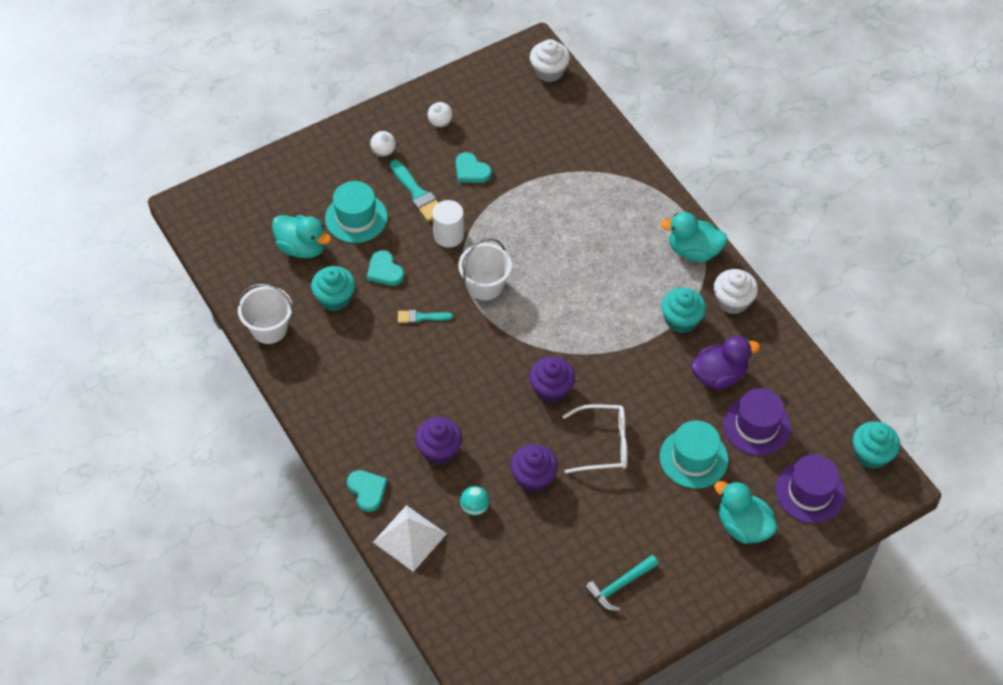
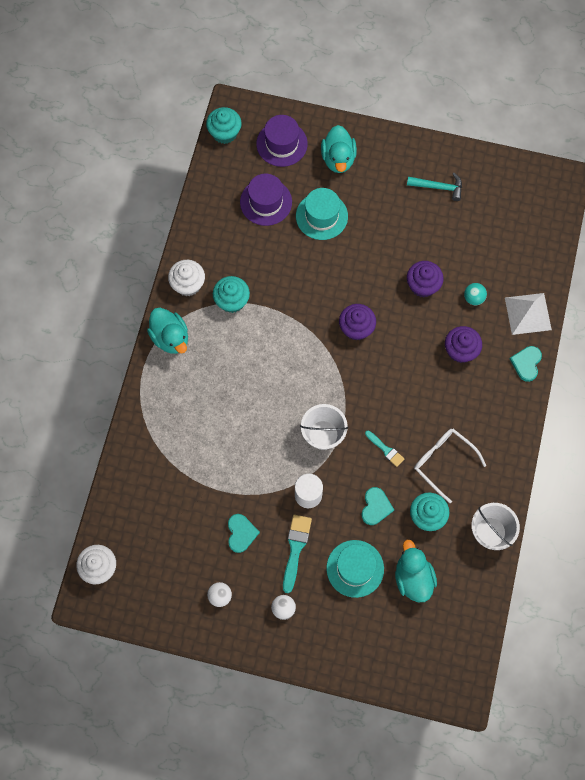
camera: 135 degrees left, 15 degrees up
(603, 444) = (362, 268): white glasses -> white glasses (443, 462)
(719, 375) = (251, 248): purple duck -> none

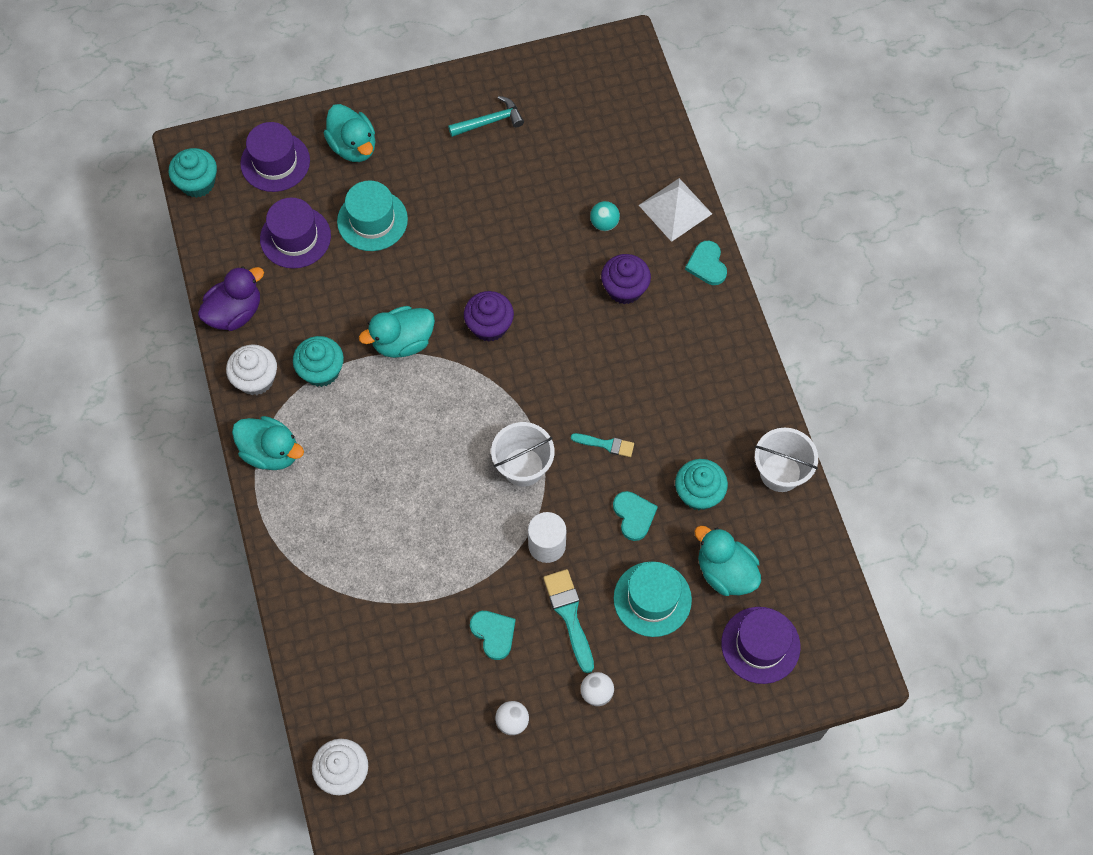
camera: 30 degrees left, 5 degrees down
(199, 233) = (235, 312): none -> purple duck
(294, 309) = (402, 342): none -> turquoise duck
(407, 639) = (760, 645): none -> purple hat
(423, 285) = (537, 239): purple cupcake -> none
(443, 462) = (680, 423): white glasses -> none

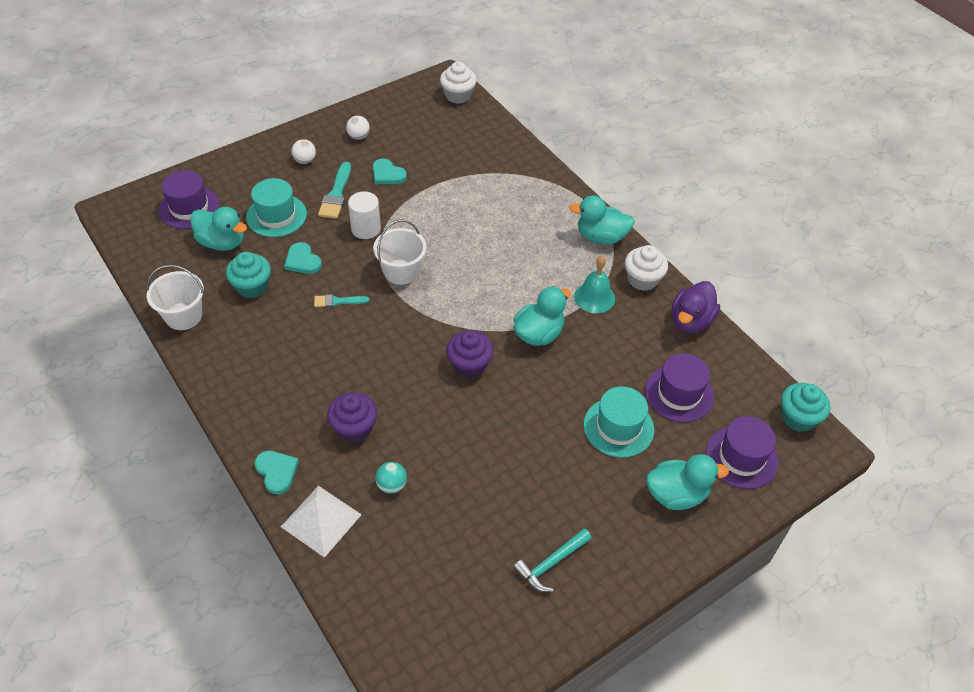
camera: 160 degrees right, 15 degrees down
(321, 371) = (594, 297): turquoise cupcake -> turquoise bell
(353, 146) = (676, 494): turquoise duck -> turquoise duck turned 135 degrees clockwise
(569, 615) = (336, 194): turquoise brush -> turquoise brush turned 45 degrees clockwise

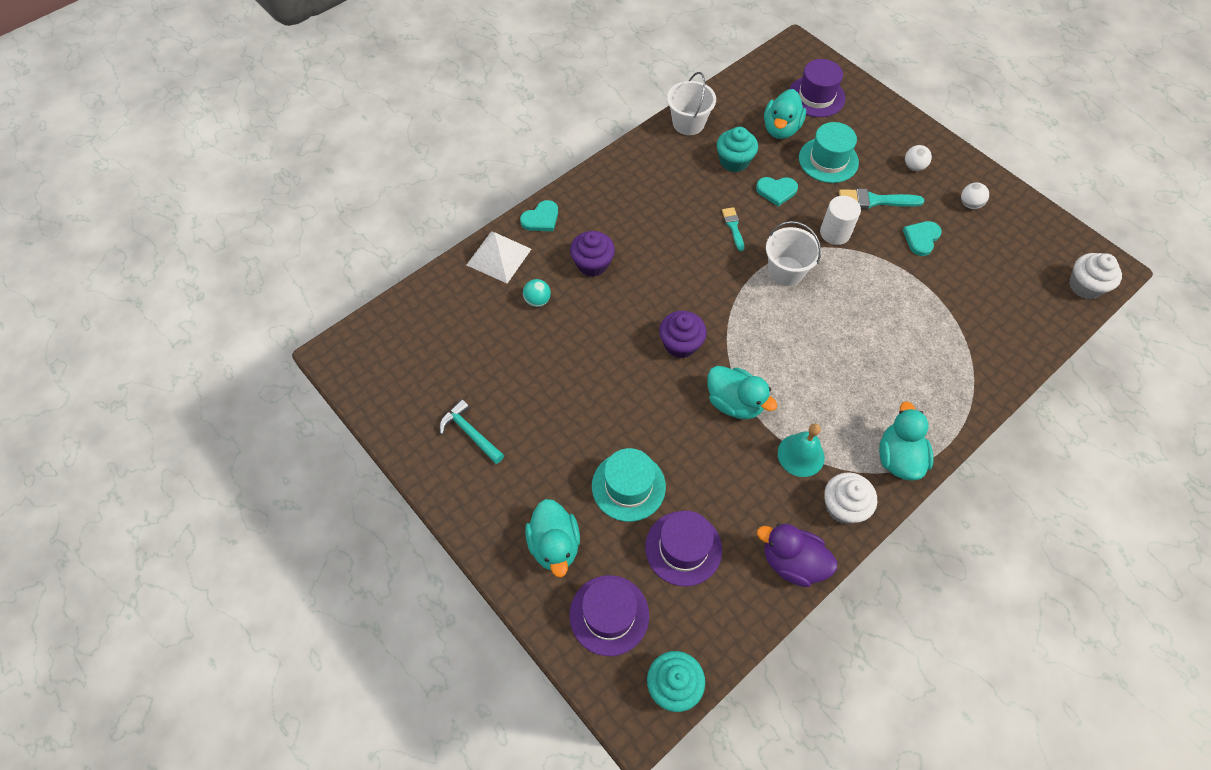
camera: 85 degrees right, 10 degrees up
(302, 261) = (776, 191): turquoise heart -> turquoise heart turned 135 degrees counterclockwise

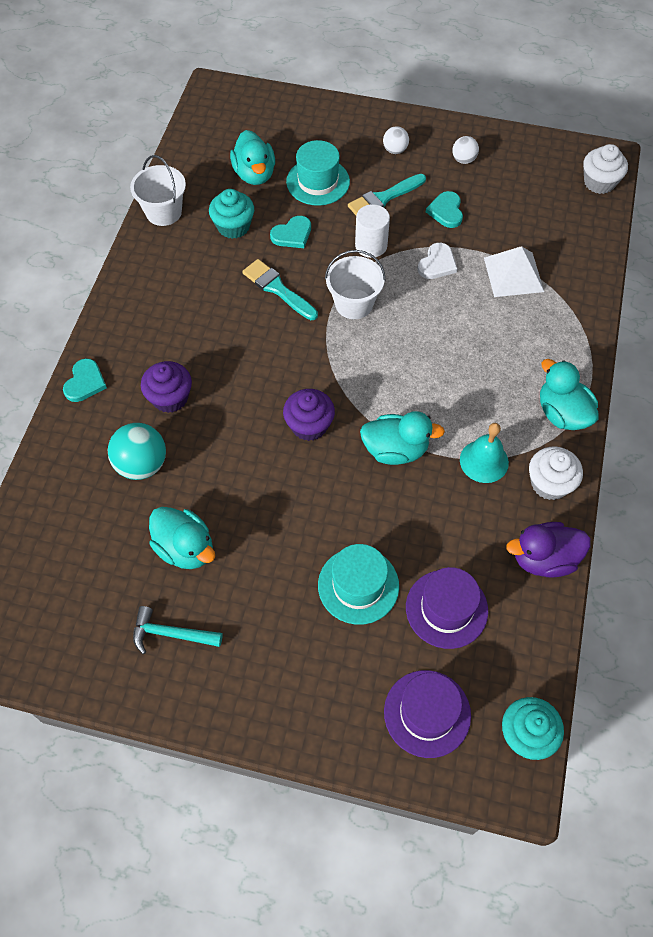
camera: 35 degrees left, 0 degrees up
(499, 257) = (69, 444): white pyramid -> white pyramid (513, 274)
(537, 300) = (142, 464): turquoise ball -> turquoise ball, size x1.76
(554, 545) = (331, 685): turquoise duck -> turquoise duck (185, 548)
(733, 227) = (277, 289): turquoise brush -> turquoise brush, size x1.61
(816, 96) = (265, 128): purple hat -> none
(881, 276) = (437, 263): none -> white heart

